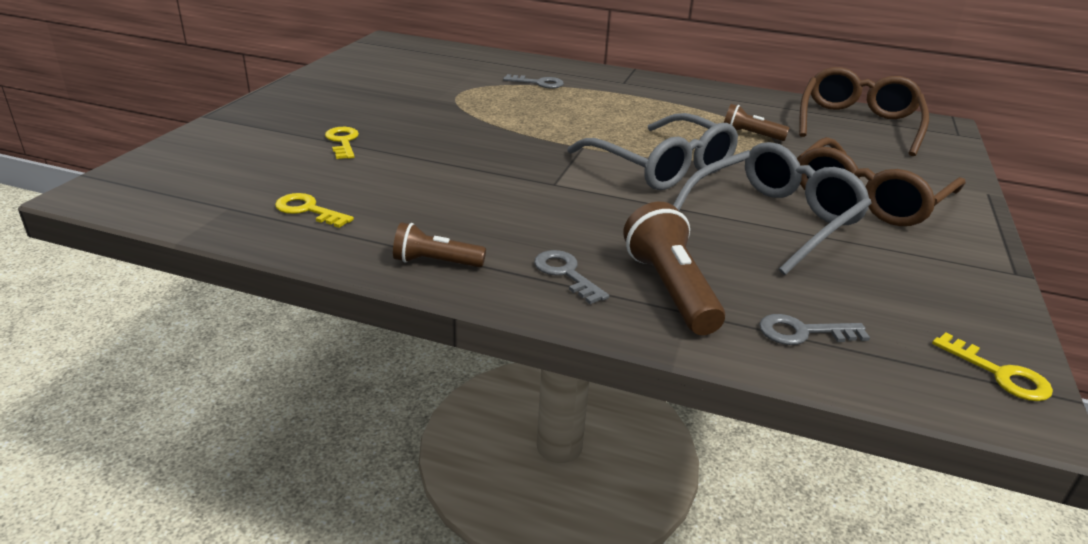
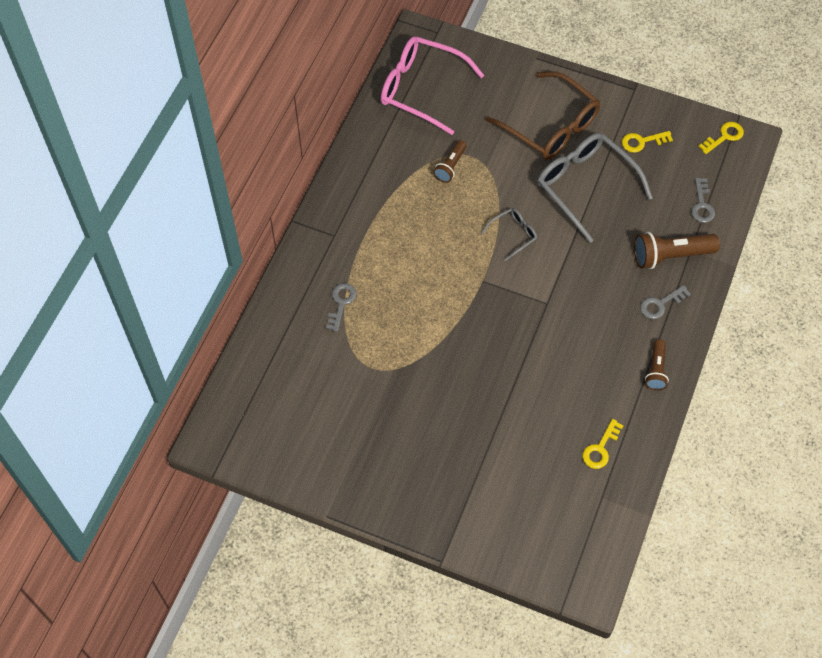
camera: 85 degrees left, 30 degrees up
(343, 142) = (487, 444): yellow key -> yellow key (642, 141)
(661, 166) = (513, 235): grey glasses -> grey glasses, size x0.48
(857, 124) = (422, 89): brown glasses -> pink glasses

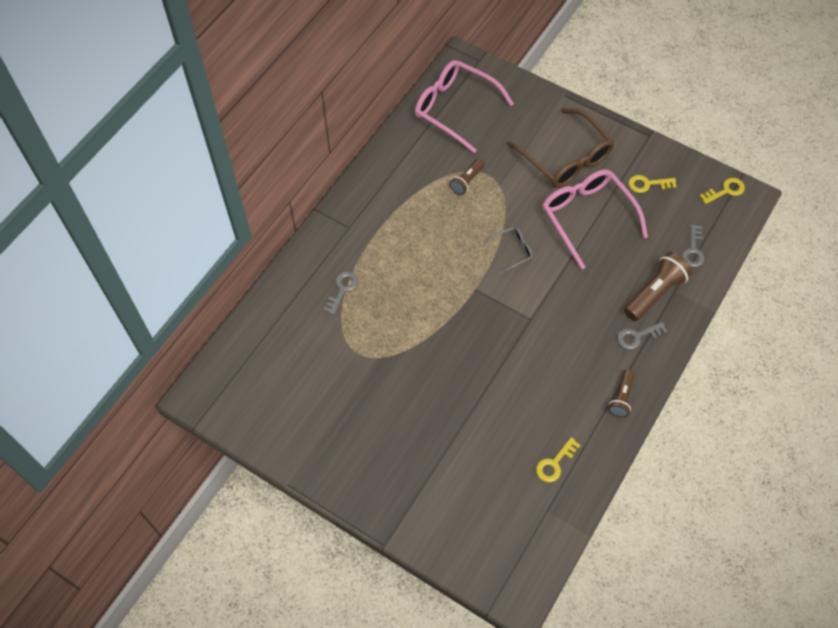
camera: 10 degrees right, 0 degrees up
(586, 187) = (587, 217): grey glasses -> pink glasses
(670, 256) = (655, 293): brown flashlight -> brown flashlight turned 135 degrees clockwise

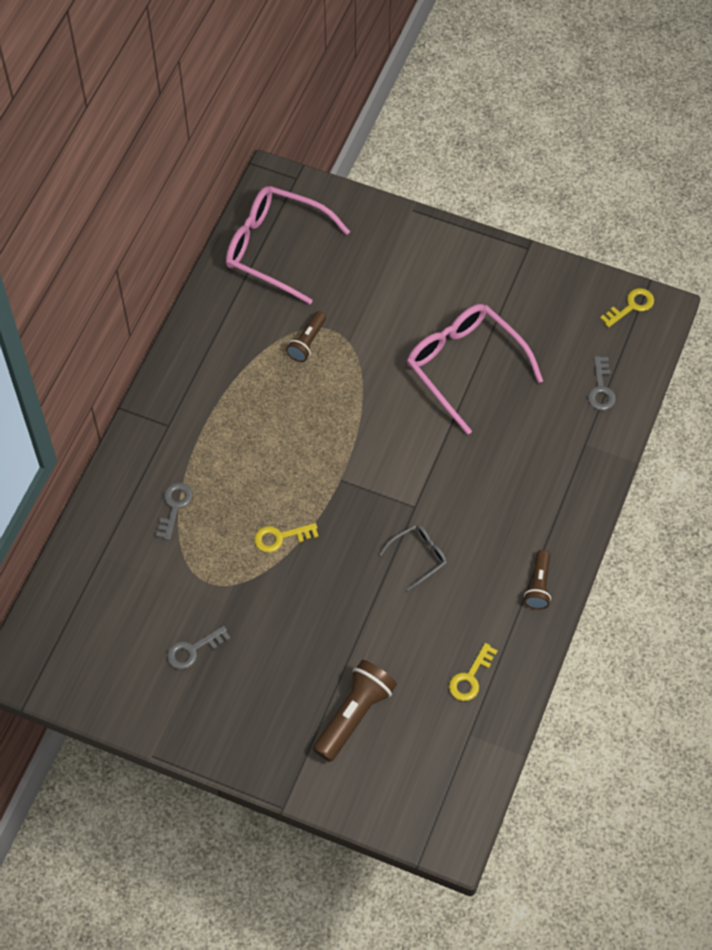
camera: 10 degrees left, 0 degrees up
(511, 251) = (378, 425): grey glasses -> grey glasses (418, 557)
(565, 158) = (426, 293): brown glasses -> none
(637, 336) = (547, 507): grey key -> grey key (193, 650)
(648, 184) = (534, 312): yellow key -> yellow key (280, 537)
(655, 293) = (561, 450): brown flashlight -> brown flashlight (354, 715)

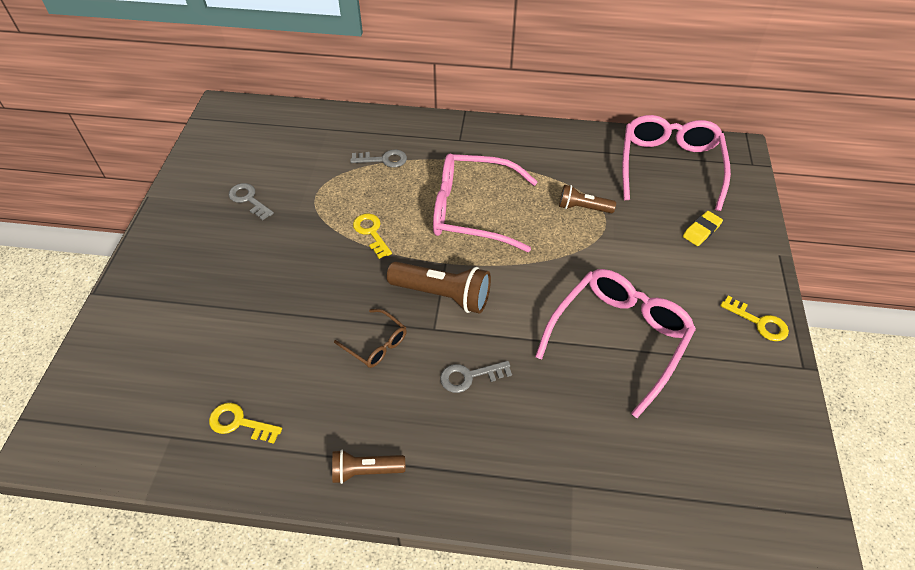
camera: 75 degrees right, 10 degrees down
(280, 439) = (473, 211): none -> pink glasses
(354, 715) = (190, 327): brown flashlight -> brown flashlight (442, 295)
(367, 257) = (701, 231): none -> yellow eraser
(418, 557) = (376, 344): grey glasses -> brown glasses
(601, 388) = (657, 488): grey key -> grey key (469, 376)
(631, 306) = (795, 501): yellow key -> yellow key (759, 322)

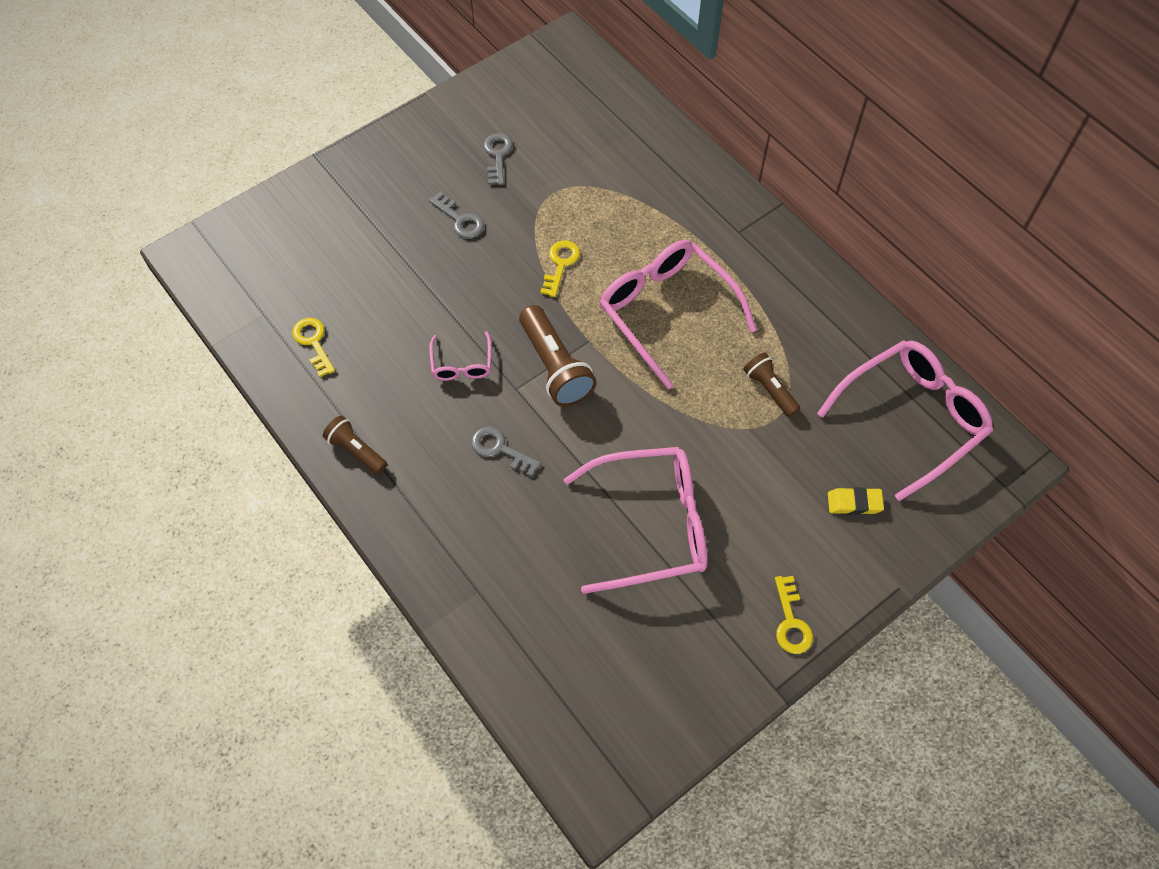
camera: 45 degrees right, 10 degrees up
(376, 344) = (462, 363): brown glasses -> pink glasses
(383, 159) = (647, 200): grey key -> grey key (460, 220)

